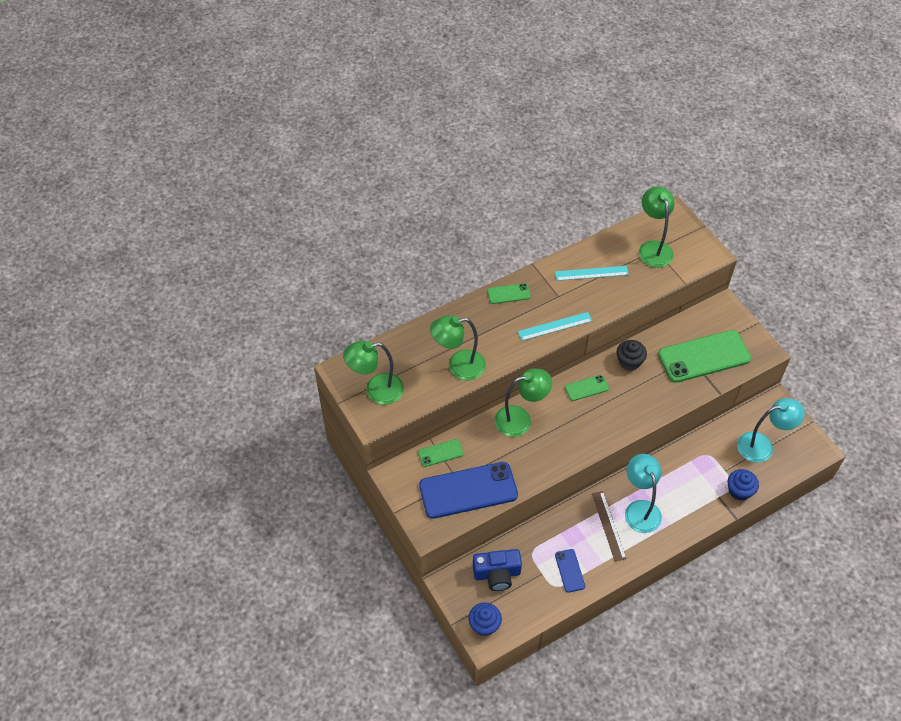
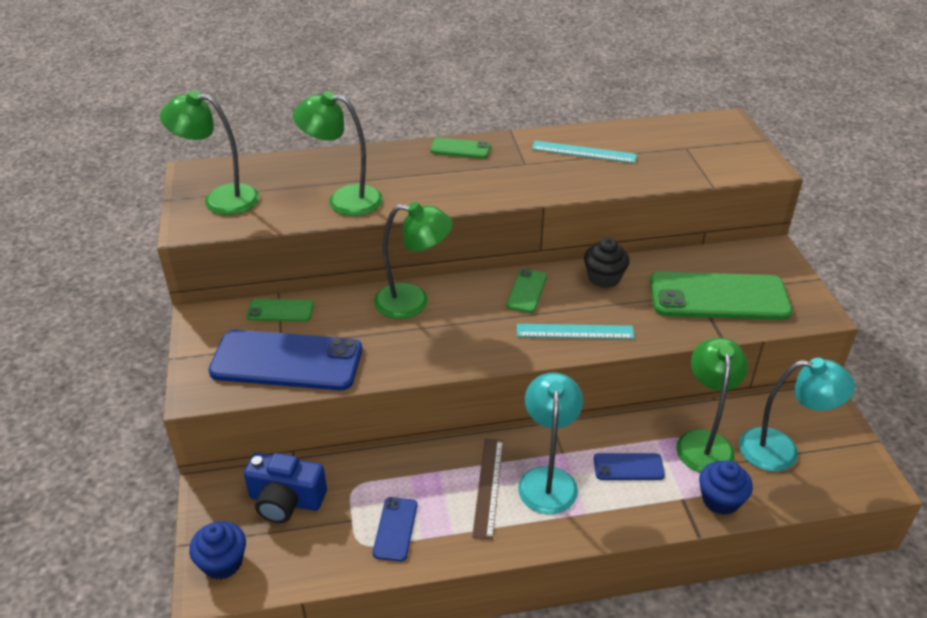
camera: 20 degrees right, 15 degrees down
(555, 326) = (501, 190): turquoise ruler -> turquoise ruler (575, 331)
(586, 388) = (526, 291): green phone -> green phone turned 75 degrees counterclockwise
(653, 248) = (683, 146): green lamp -> green lamp (704, 442)
(681, 485) = (628, 467): none -> blue phone

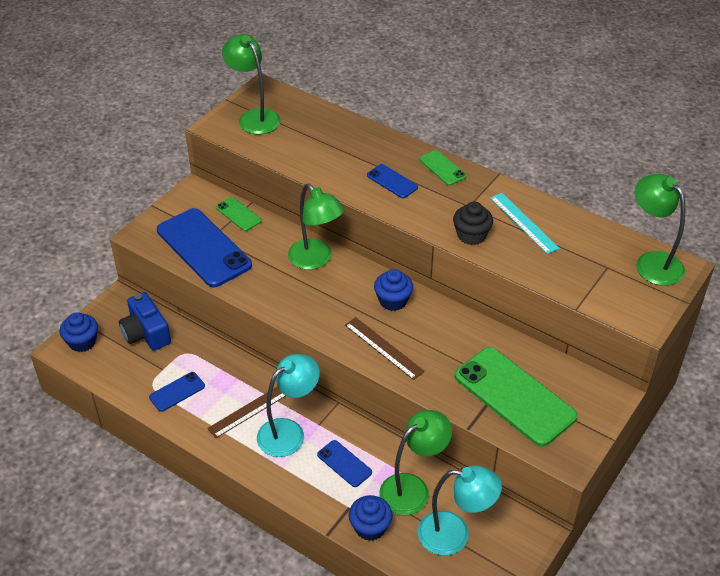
camera: 45 degrees right, 5 degrees up
(344, 200) = (320, 161): green lamp -> green lamp (652, 262)
(434, 180) = (392, 181): none -> blue phone
(526, 291) = (393, 301): green phone -> blue cupcake
(575, 331) = (383, 348): turquoise ruler -> brown ruler
(604, 278) = (456, 327): black cupcake -> black cupcake (471, 235)
(781, 451) = (454, 534): turquoise lamp -> turquoise lamp turned 45 degrees counterclockwise

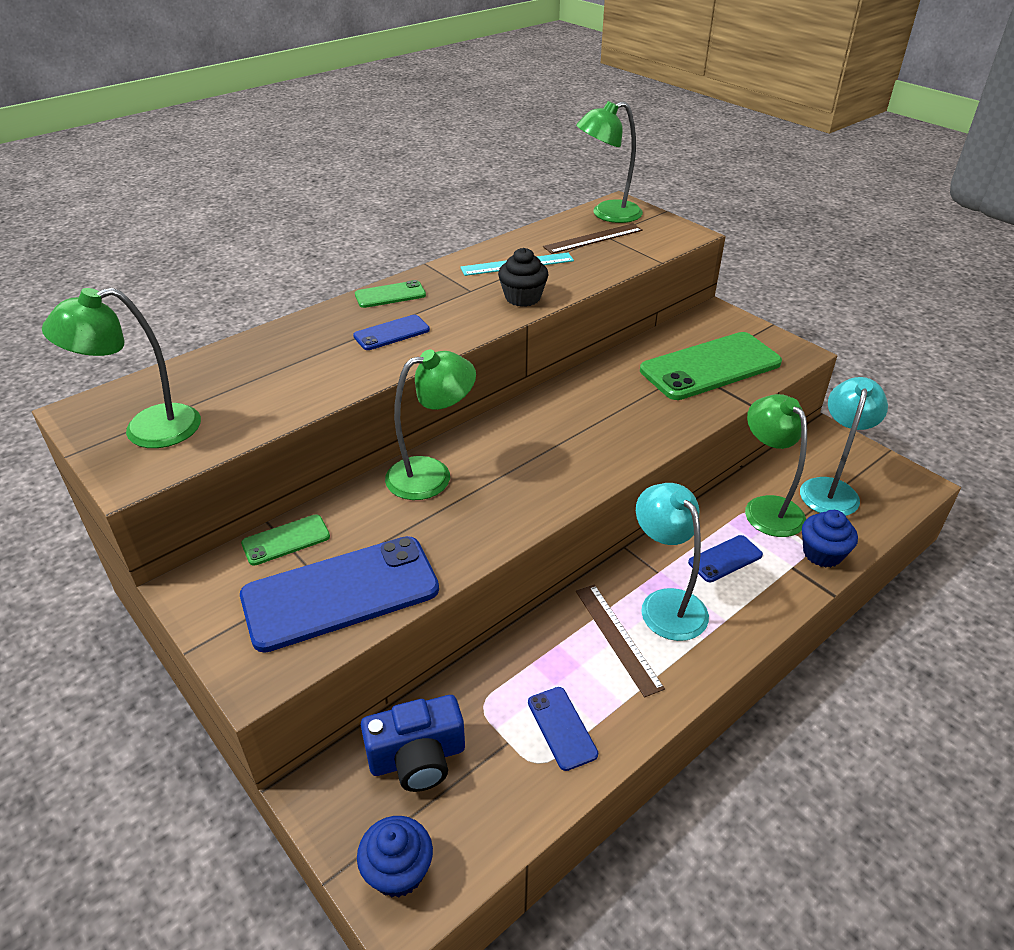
camera: 75 degrees left, 5 degrees down
(383, 348) = (616, 443): brown ruler -> brown ruler (593, 238)
(393, 301) = (537, 422): blue cupcake -> none

